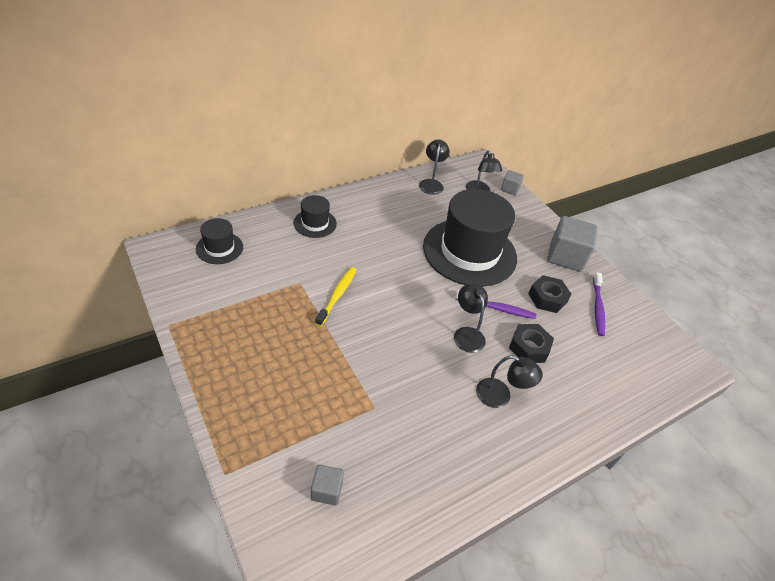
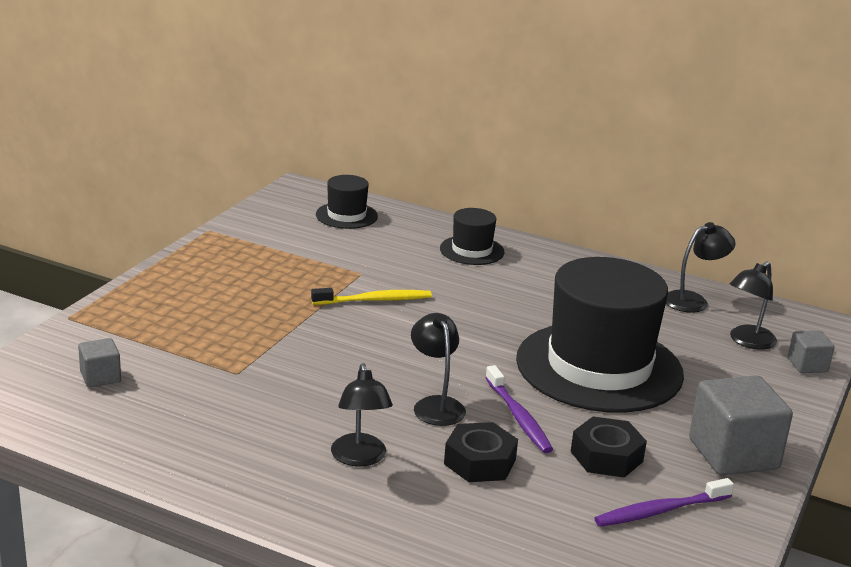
camera: 60 degrees right, 20 degrees down
(467, 334) = (435, 405): black lamp -> black lamp turned 60 degrees counterclockwise

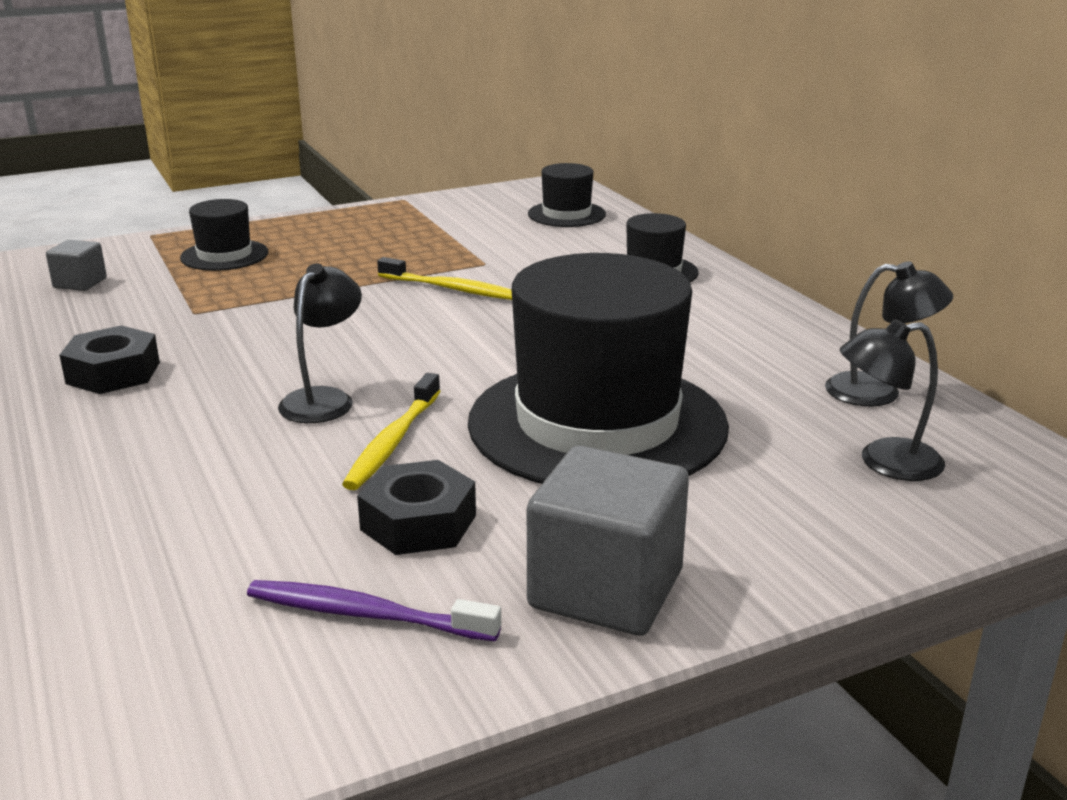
camera: 40 degrees right, 0 degrees up
(166, 319) = (224, 255): none -> black hat
(360, 458) = (148, 421): black lamp -> none
(480, 462) = (258, 470): black nut -> black nut (113, 373)
(518, 417) = (393, 442): purple toothbrush -> yellow toothbrush
(807, 365) = (943, 522): grey cube -> none

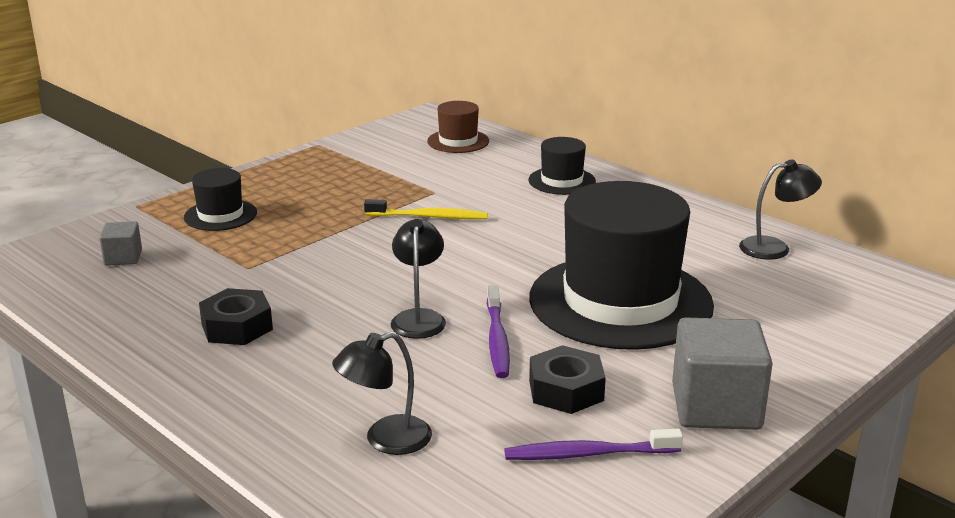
camera: 20 degrees left, 0 degrees up
(393, 442) = (497, 339): yellow toothbrush -> purple toothbrush
(566, 214) = (458, 141): black hat -> brown hat
(884, 462) = (812, 294): black lamp -> black lamp (385, 440)

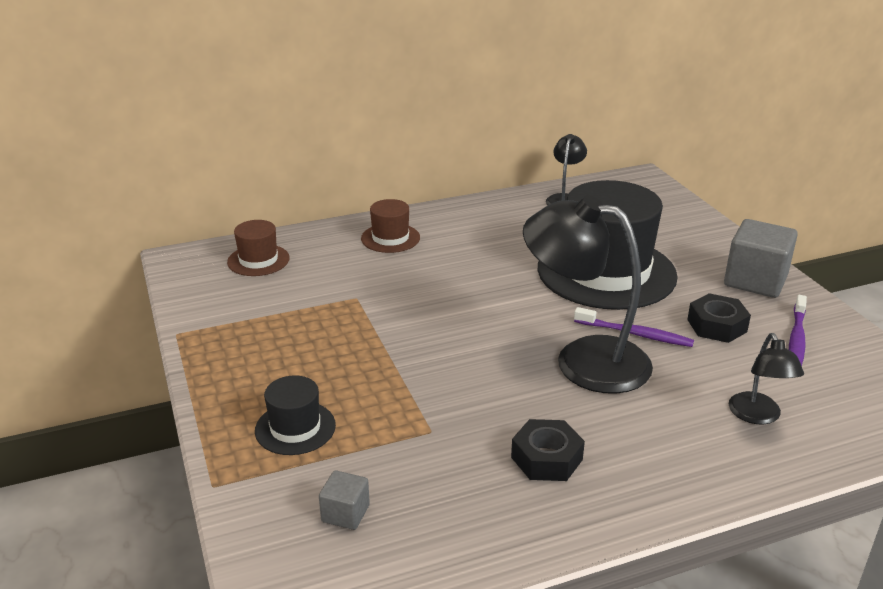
camera: 65 degrees left, 5 degrees up
(419, 318) = (584, 360): black lamp -> black lamp, size x1.99
(429, 217) = (405, 312): yellow toothbrush -> none
(562, 181) = (390, 238): black hat -> brown hat

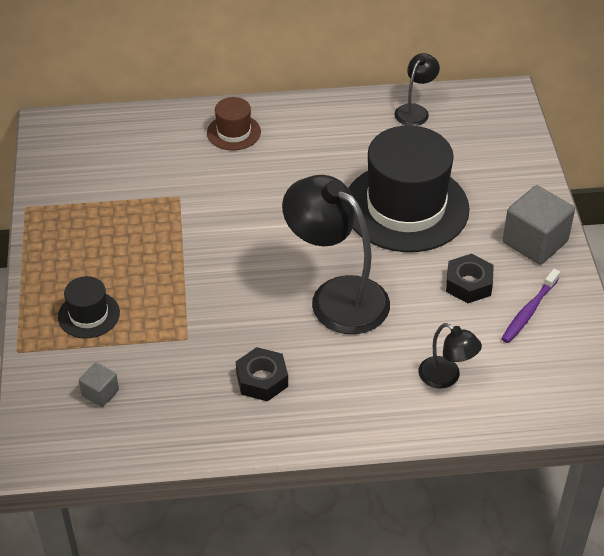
camera: 15 degrees right, 15 degrees up
(258, 260) = (112, 138): brown hat -> none
(635, 334) = (394, 279): purple toothbrush -> none
(758, 416) = (446, 377): black lamp -> black lamp turned 60 degrees counterclockwise

